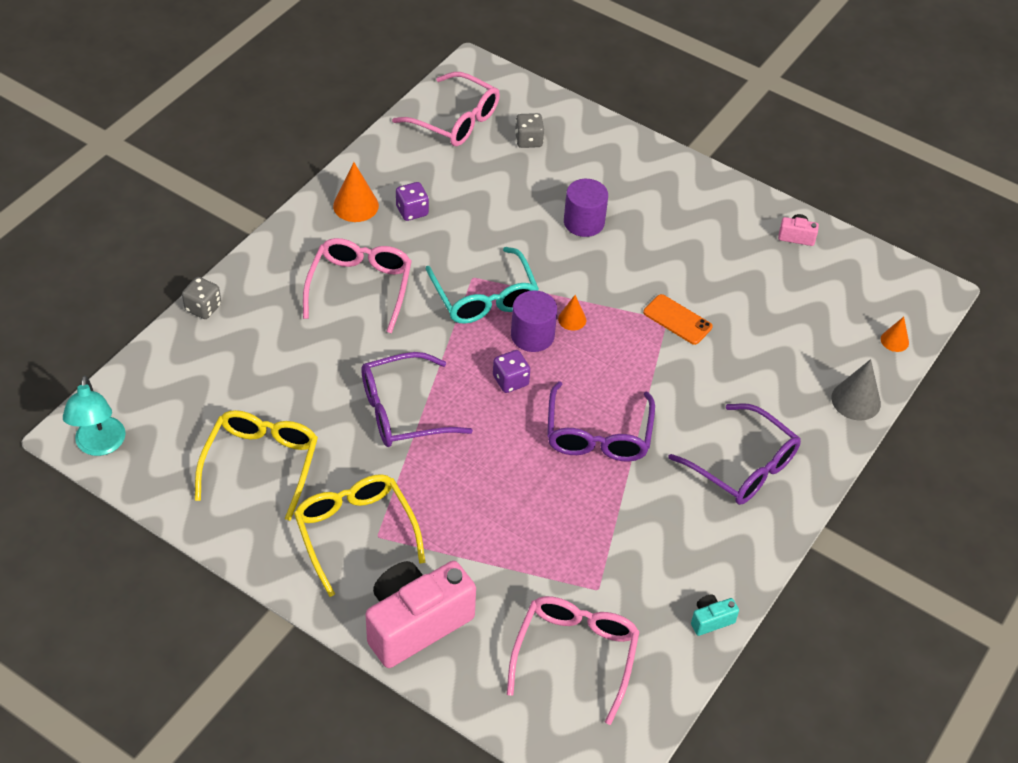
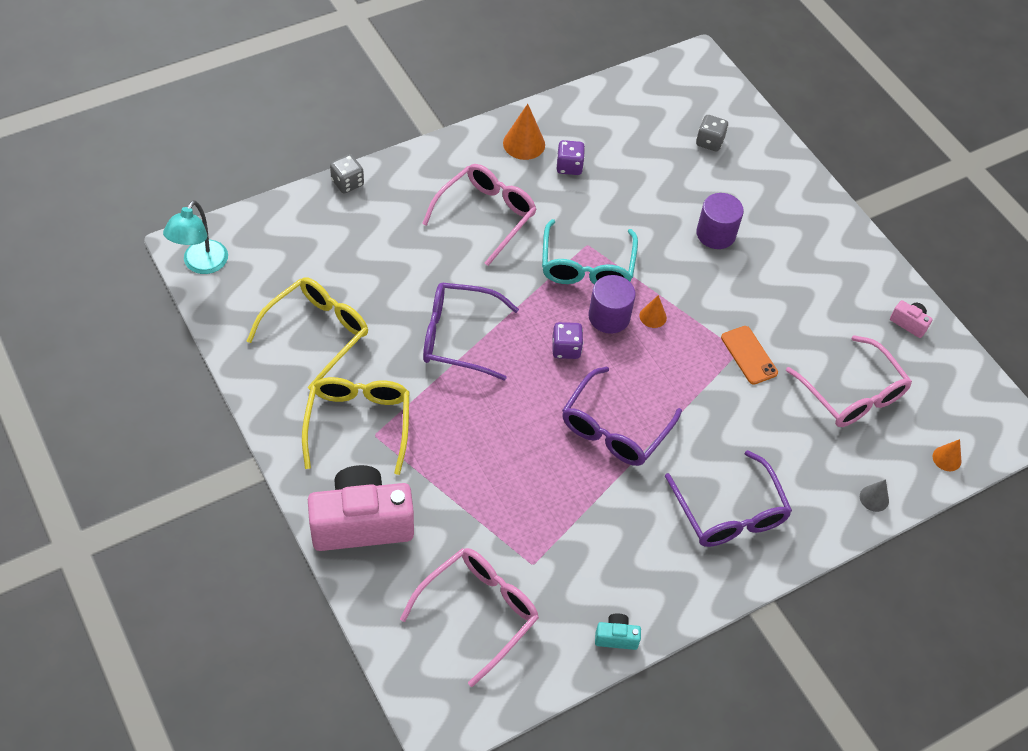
camera: 25 degrees right, 5 degrees up
(455, 120) = (654, 100): pink glasses -> pink glasses (852, 394)
(856, 400) = (874, 498): grey cone -> grey cone, size x0.59

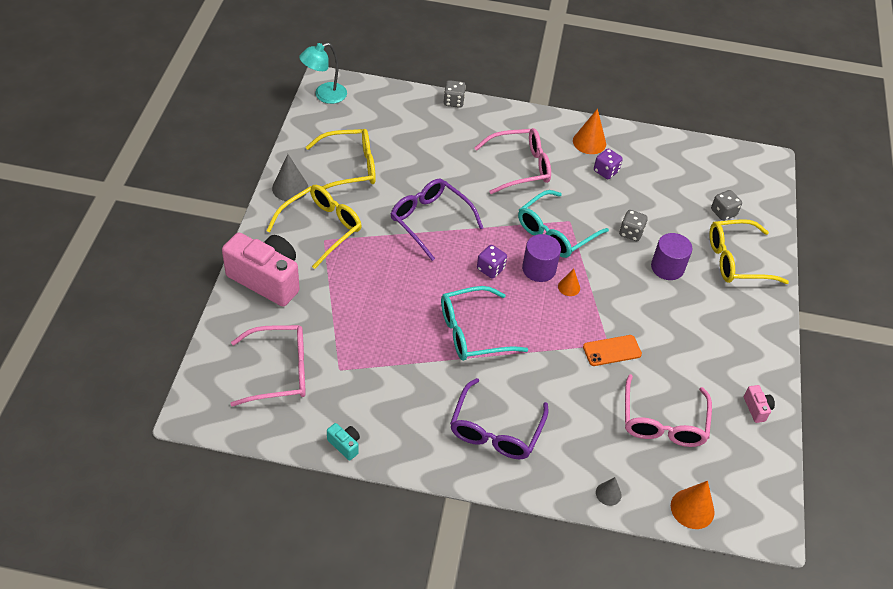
camera: 40 degrees right, 5 degrees down
(278, 401) = (290, 188): none -> grey cone
(614, 428) = (472, 332): purple glasses -> turquoise glasses
(652, 219) = (631, 233): none -> grey dice
(749, 355) = (612, 351): orange phone -> orange phone turned 60 degrees clockwise
(764, 185) = (736, 260): none -> yellow glasses
(947, 458) = (692, 508): orange cone -> orange cone, size x1.69

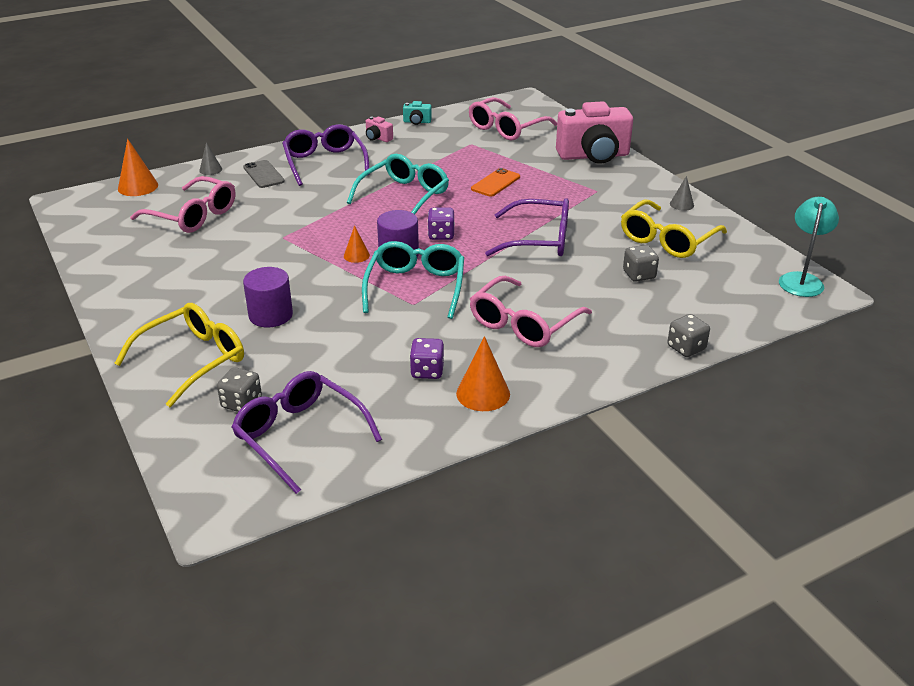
camera: 145 degrees right, 15 degrees down
(290, 188) = (681, 204): grey cone -> grey cone, size x0.59
(321, 228) = (612, 195): yellow glasses -> none
(564, 449) = (263, 174): none -> grey phone
(612, 351) = (274, 234): orange phone -> orange phone (495, 183)
(631, 233) = (337, 325): grey dice -> grey dice (639, 275)
(663, 422) = (193, 216): pink glasses -> pink glasses turned 150 degrees clockwise
(704, 175) = (299, 436): none -> purple glasses
(756, 408) = (107, 256): pink camera -> pink camera (378, 138)

